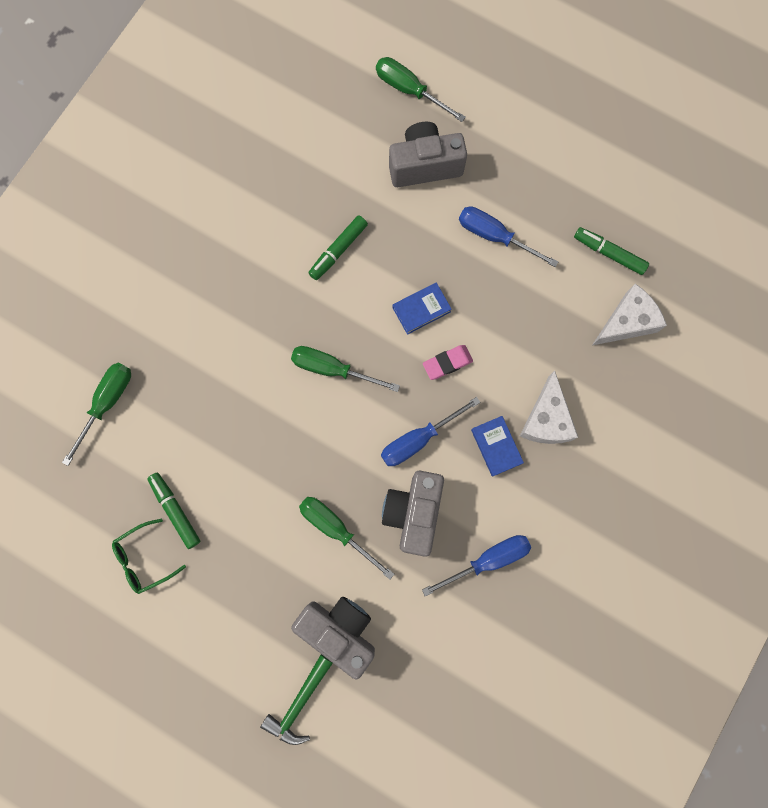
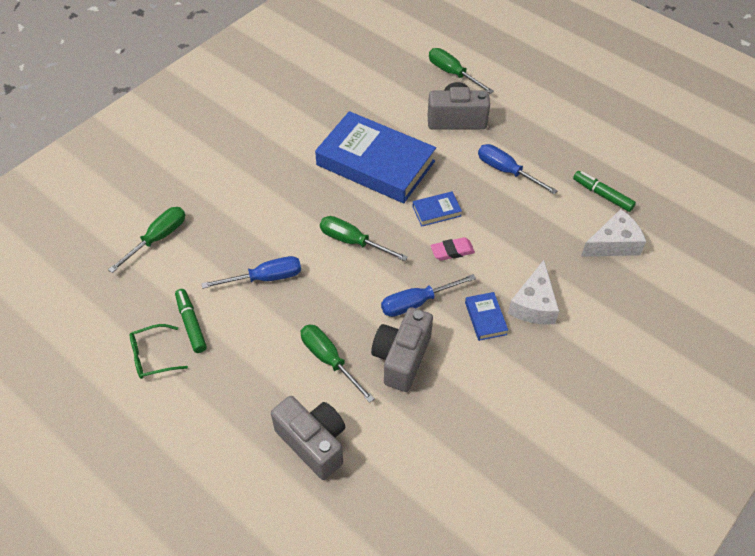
camera: 10 degrees right, 25 degrees down
(299, 703) = (260, 500): green hammer -> none
(338, 250) = (375, 163): green marker -> blue book
(488, 560) = (464, 407): blue screwdriver -> blue screwdriver (265, 278)

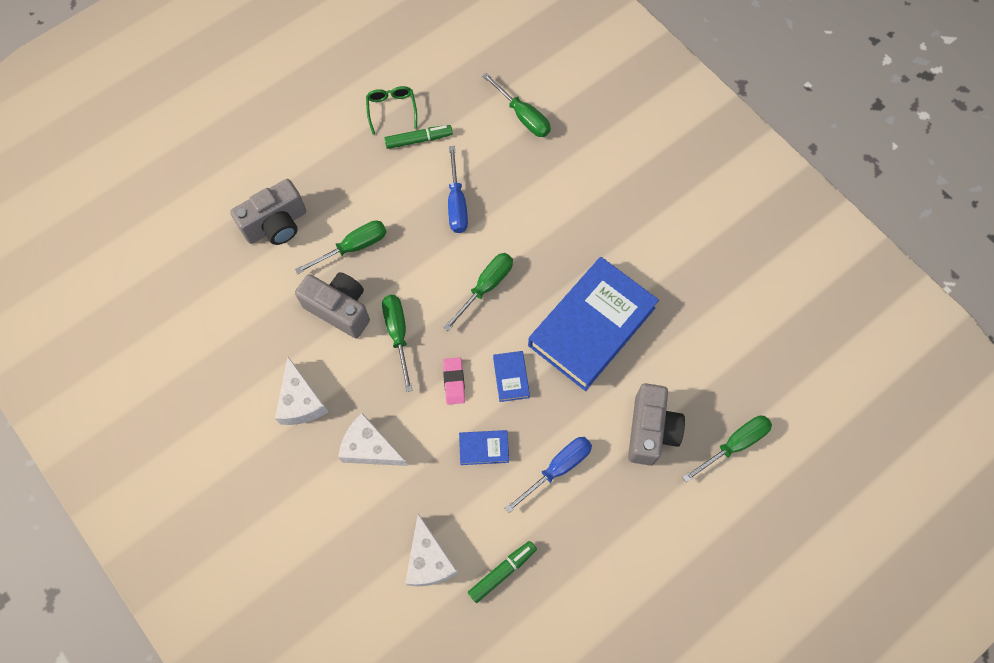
camera: 100 degrees right, 15 degrees up
(417, 303) = (398, 334): blue screwdriver -> green screwdriver
(485, 318) = (364, 395): blue book -> blue book (484, 448)
(507, 371) = (301, 401): none -> white cheese

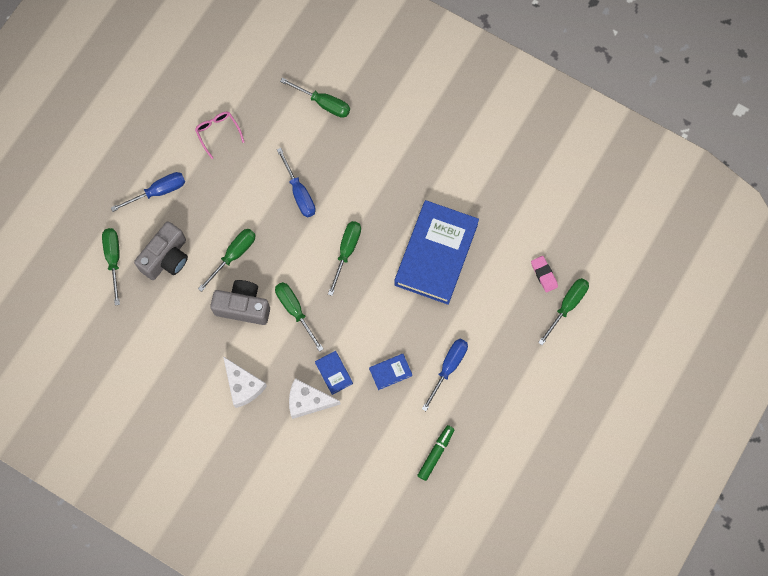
camera: 20 degrees left, 5 degrees up
(217, 206) = (113, 259): none -> green screwdriver
(299, 150) = (158, 191): none -> blue screwdriver
(391, 110) = (218, 133): green glasses -> pink glasses
(418, 140) = (249, 151): green marker -> none
(429, 560) = (381, 464): white cheese -> none
(454, 382) = (350, 331): pink eraser -> pink eraser (544, 275)
(511, 377) = (391, 313): blue book -> blue book (334, 373)
(650, 430) = (505, 317): grey camera -> none

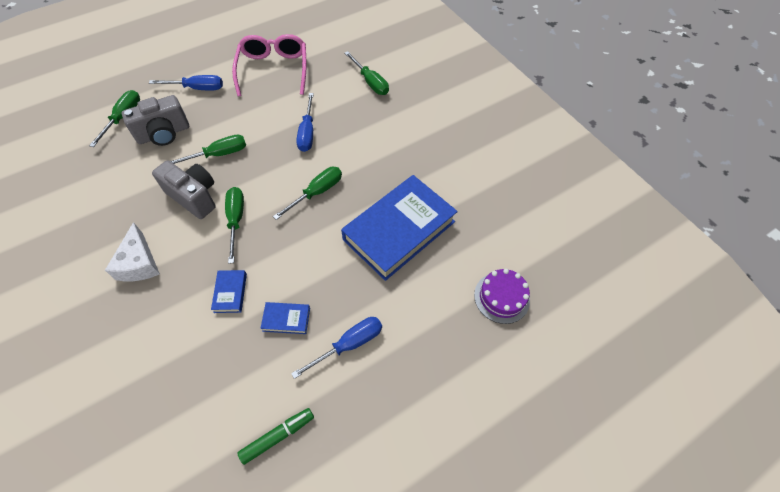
camera: 25 degrees right, 15 degrees down
(218, 133) = (273, 70): pink glasses -> pink glasses, size x1.91
(308, 401) = (186, 308): white cheese -> none
(544, 275) = (501, 297): pink eraser -> purple cake
(567, 306) = (514, 341): green screwdriver -> none

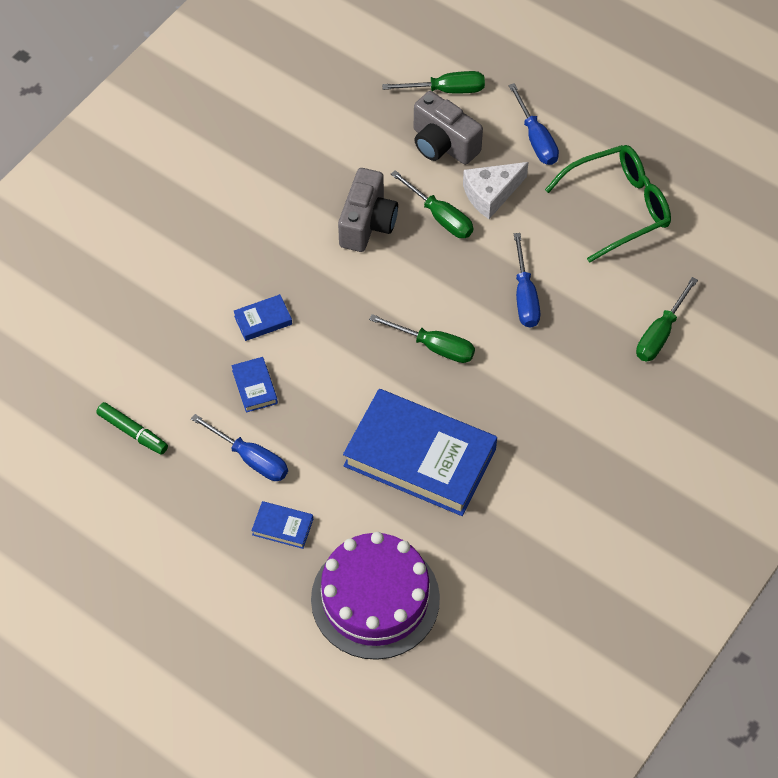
camera: 70 degrees right, 0 degrees up
(139, 263) = (260, 218): white cheese -> white cheese (491, 194)
(236, 220) = (355, 281): green screwdriver -> none
(273, 70) = (618, 207): pink glasses -> green glasses
(307, 133) = (525, 296): blue screwdriver -> blue screwdriver turned 75 degrees counterclockwise
(419, 341) = (282, 527): none -> blue book
(501, 297) = (375, 599): purple cake -> purple cake, size x1.79

